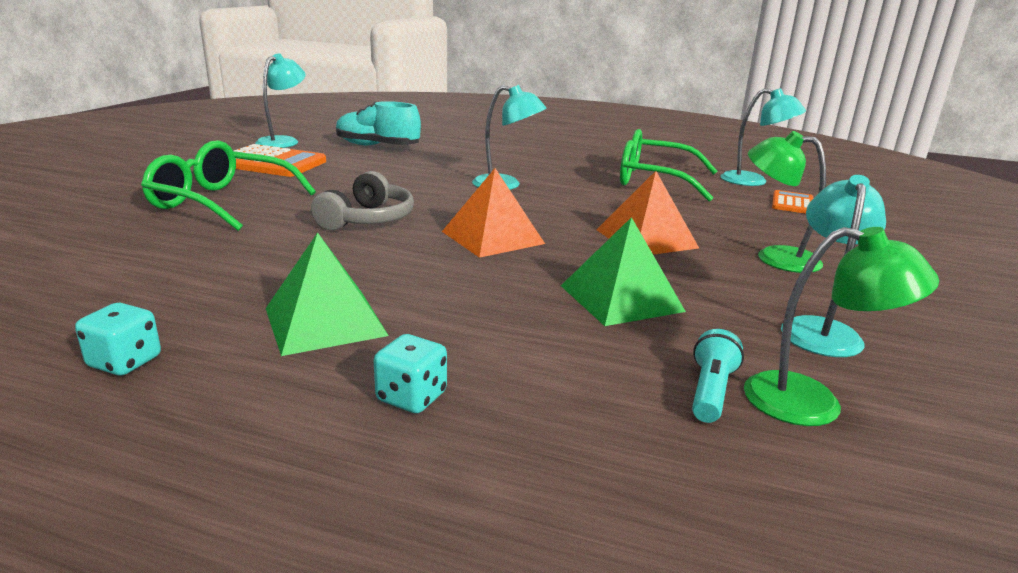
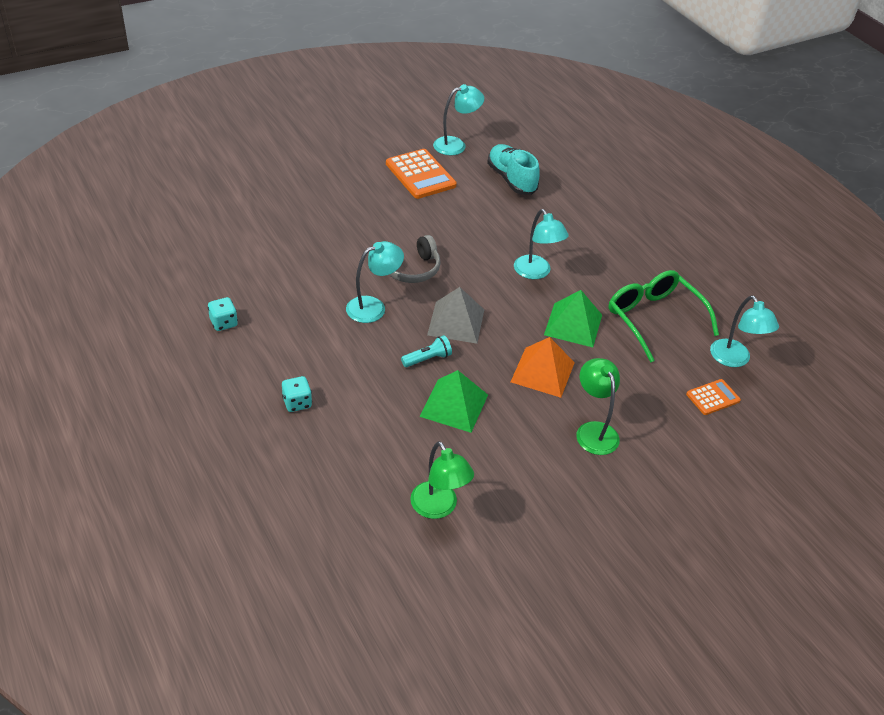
camera: 40 degrees right, 20 degrees up
(221, 202) = (353, 212): green glasses -> none
(325, 321) = (309, 341): green pyramid -> green pyramid (573, 324)
(492, 237) = (456, 322): orange pyramid -> grey pyramid
(710, 391) = (407, 475): turquoise flashlight -> turquoise flashlight (427, 359)
(819, 329) = (517, 484): turquoise lamp -> turquoise lamp (373, 307)

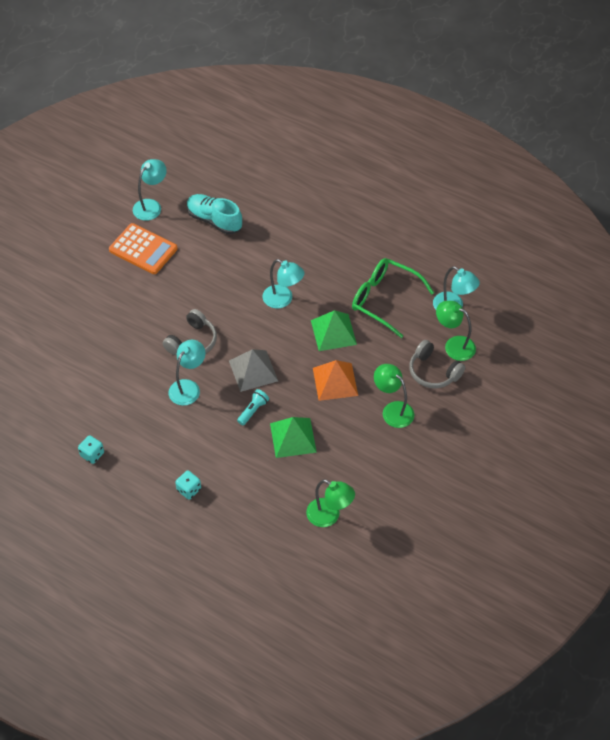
camera: 25 degrees left, 10 degrees up
(670, 413) = (433, 372): none -> grey headphones
(713, 397) = (454, 345): orange calculator -> green lamp

